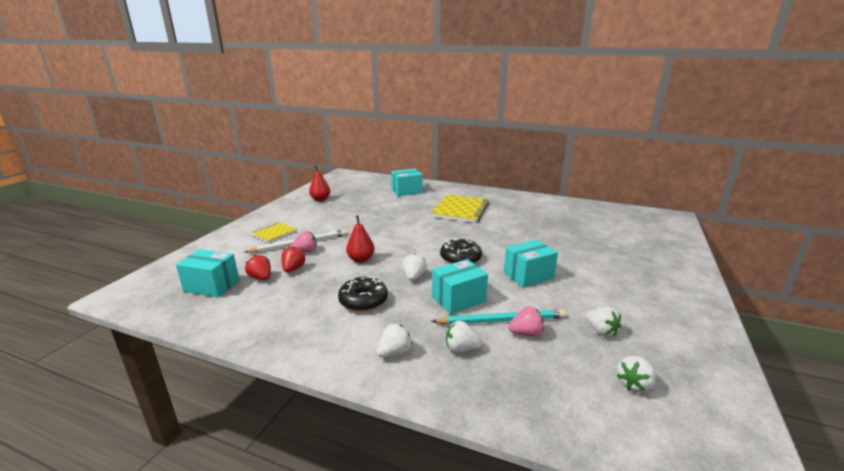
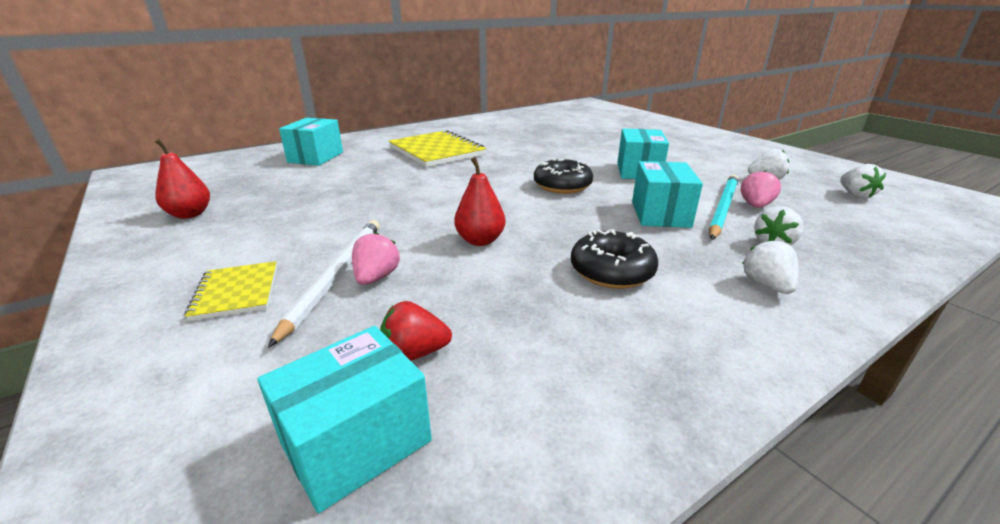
camera: 55 degrees left, 5 degrees up
(293, 269) = (429, 306): red strawberry -> none
(414, 277) = (578, 221): white strawberry -> none

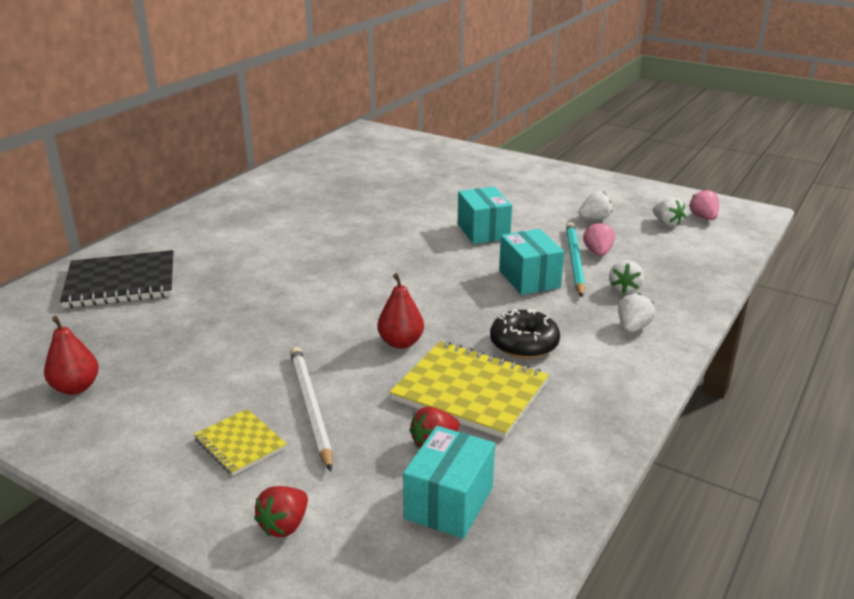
camera: 25 degrees left, 0 degrees up
(157, 396) = (284, 525): none -> red strawberry
(316, 157) = (121, 282): turquoise box -> black notebook
(376, 277) = (346, 399): pink strawberry -> pink strawberry (703, 217)
(436, 151) = (257, 244): yellow notebook -> yellow notebook (470, 391)
(562, 186) = (426, 265): black donut -> none
(766, 285) = (633, 328): white strawberry -> white strawberry turned 60 degrees clockwise

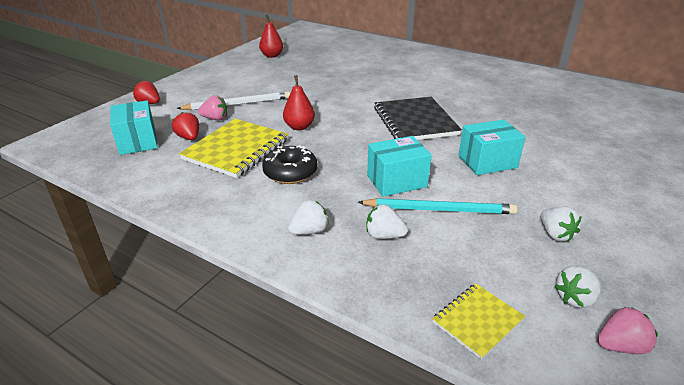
camera: 90 degrees right, 5 degrees up
(121, 282) = (372, 52): black notebook -> black notebook (415, 121)
(240, 444) = (213, 90): yellow notebook -> yellow notebook (477, 321)
(449, 503) = (138, 141): turquoise box -> turquoise box turned 45 degrees clockwise
(598, 253) = (463, 227): pink strawberry -> pink strawberry (215, 119)
(633, 328) = (309, 231): white strawberry -> white strawberry turned 60 degrees counterclockwise

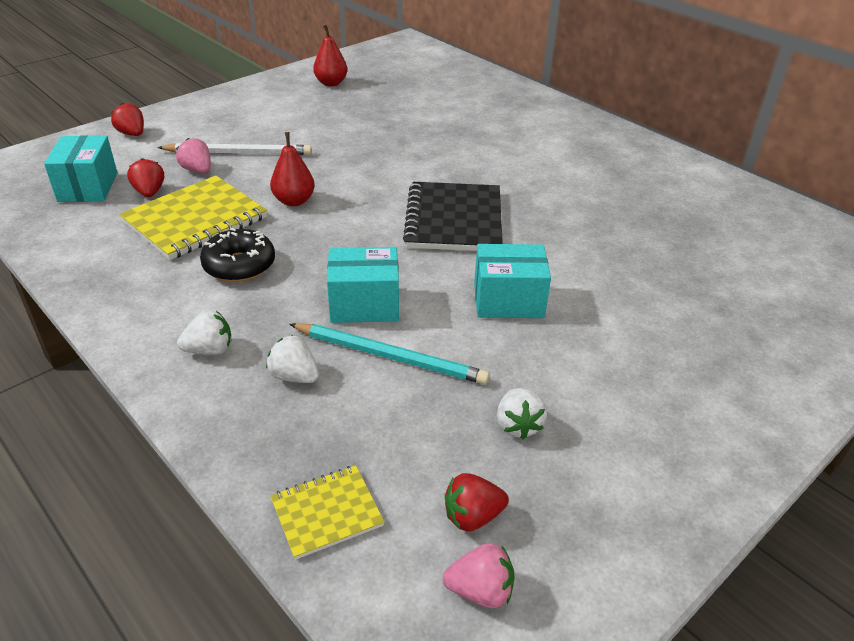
camera: 15 degrees right, 5 degrees up
(215, 119) = (197, 170): pink strawberry -> pink strawberry turned 150 degrees counterclockwise
(575, 298) = (472, 516): white strawberry -> red strawberry

